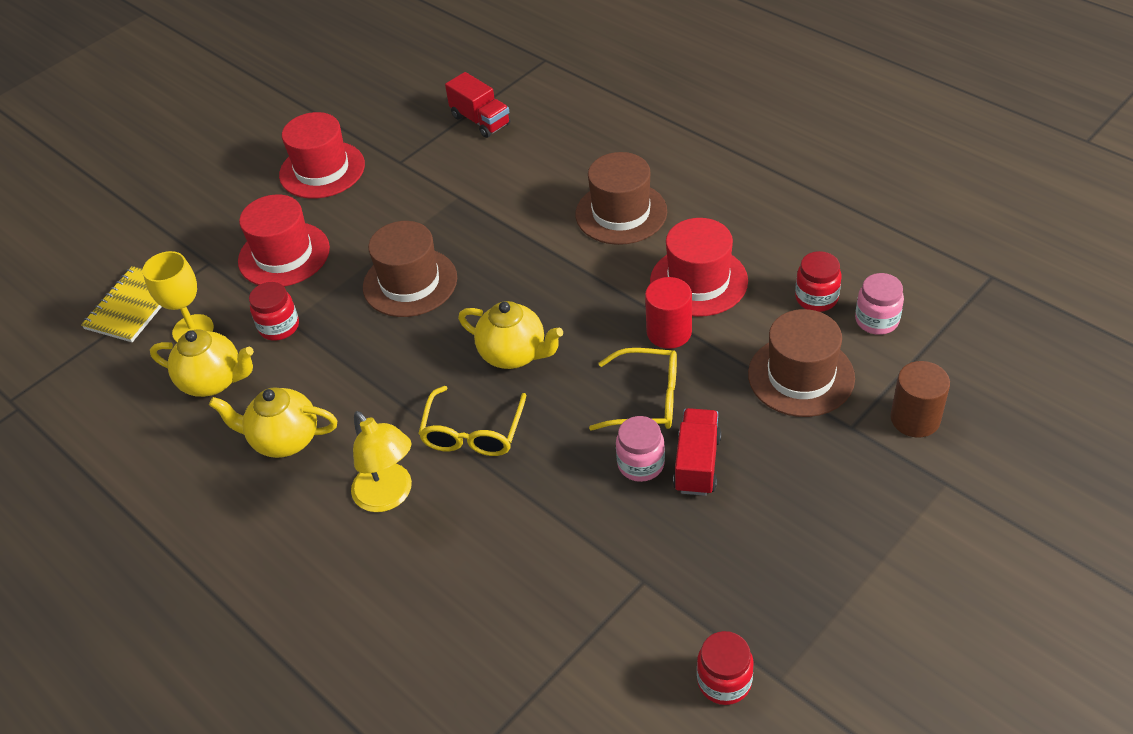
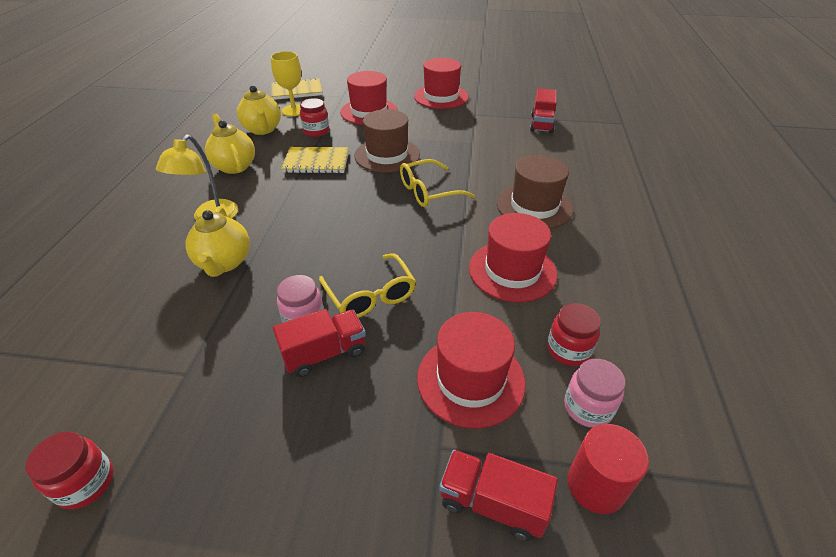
camera: 50 degrees right, 5 degrees down
(359, 354) = (316, 162): none -> yellow notebook
(473, 432) = (283, 228): yellow glasses -> yellow glasses (428, 191)
(514, 354) = (363, 216): yellow teapot -> yellow teapot (224, 263)
(669, 332) = (446, 278): red cylinder -> red cylinder (596, 485)
(801, 376) = (470, 380): brown hat -> red hat
(915, 419) = (492, 503): brown cylinder -> red truck

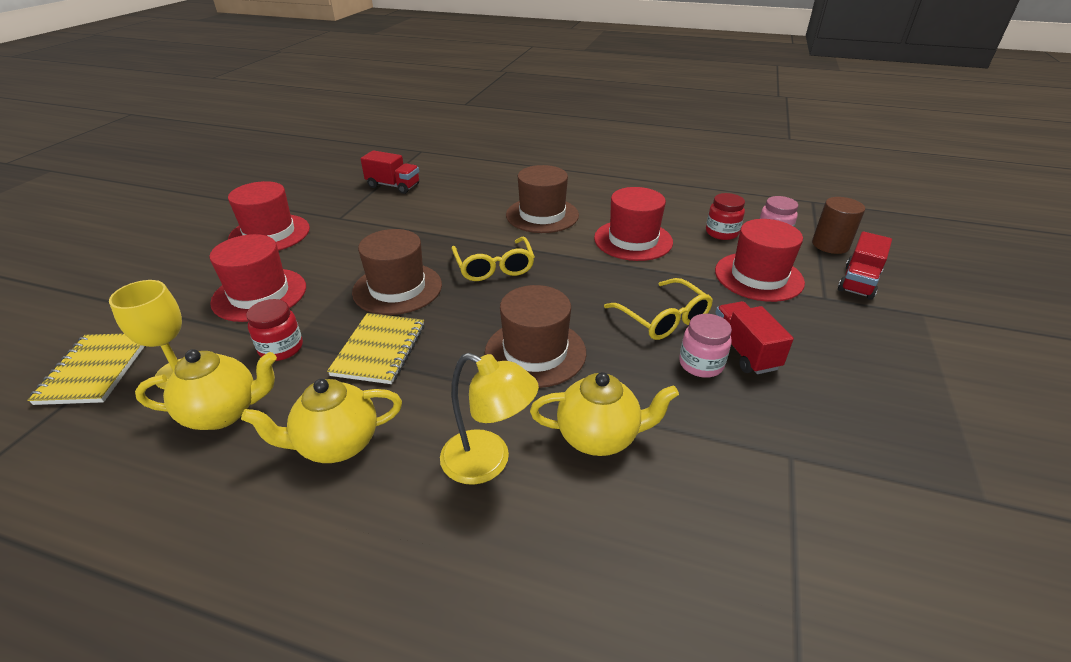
camera: 80 degrees left, 5 degrees down
(86, 483) = (947, 521): red jar -> none
(316, 225) = (535, 352): none -> brown hat
(370, 295) = (663, 318): yellow glasses -> yellow glasses turned 75 degrees clockwise
(596, 485) = (830, 245): red cylinder -> brown cylinder

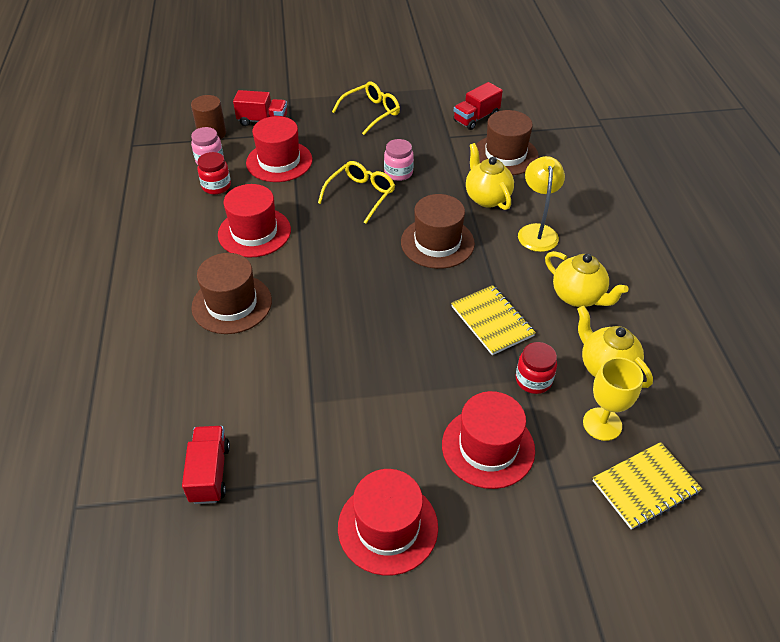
camera: 115 degrees left, 10 degrees up
(380, 350) = (492, 321): yellow notebook -> yellow notebook turned 75 degrees clockwise
(397, 288) = (415, 351): brown hat -> brown hat (505, 155)
(494, 267) = (346, 302): yellow glasses -> yellow glasses (371, 113)
(744, 351) = (374, 159): red truck -> red truck (476, 118)

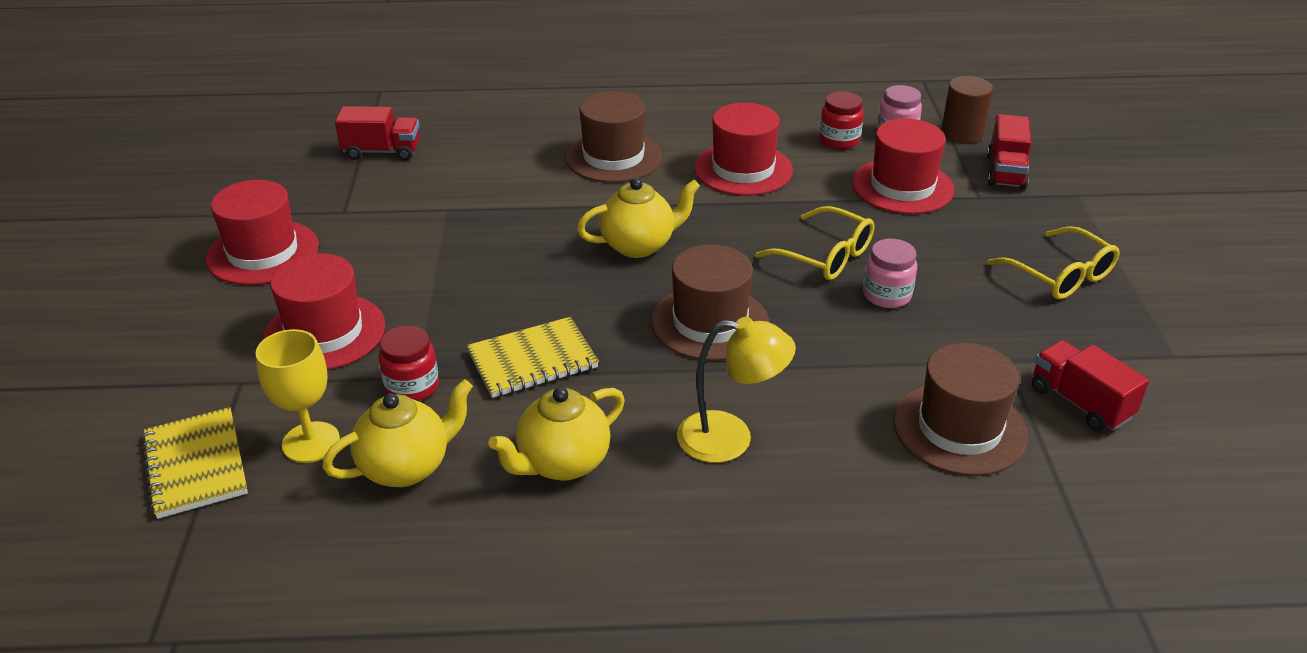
camera: 95 degrees right, 10 degrees down
(487, 198) = (824, 388): yellow teapot -> yellow teapot (639, 245)

